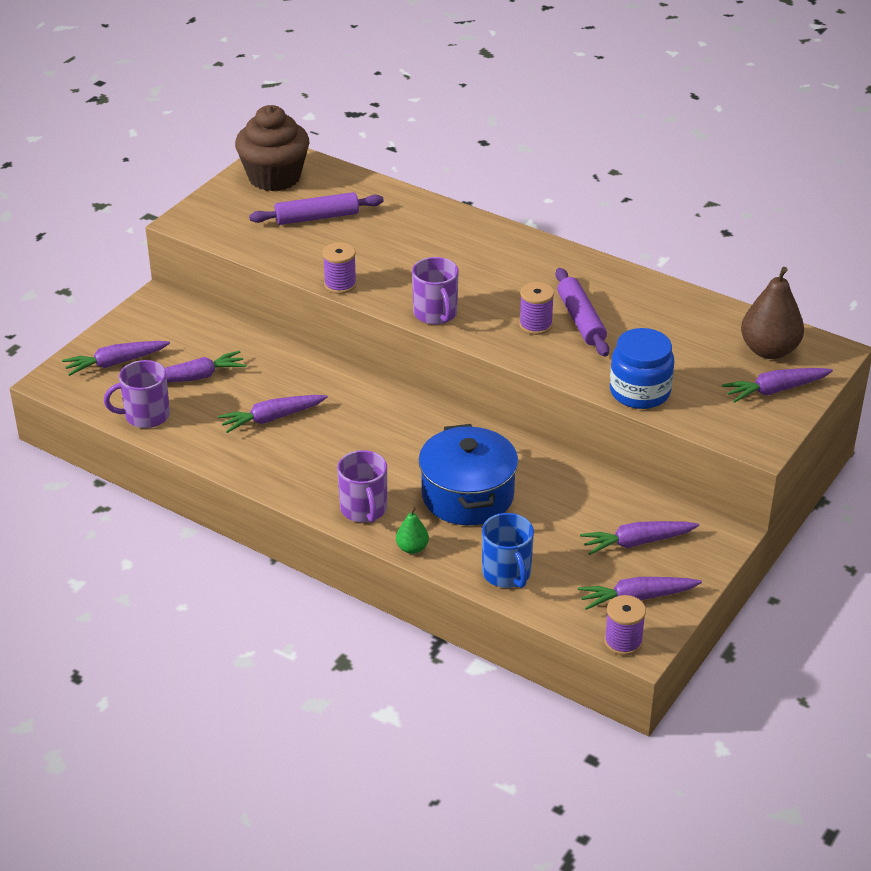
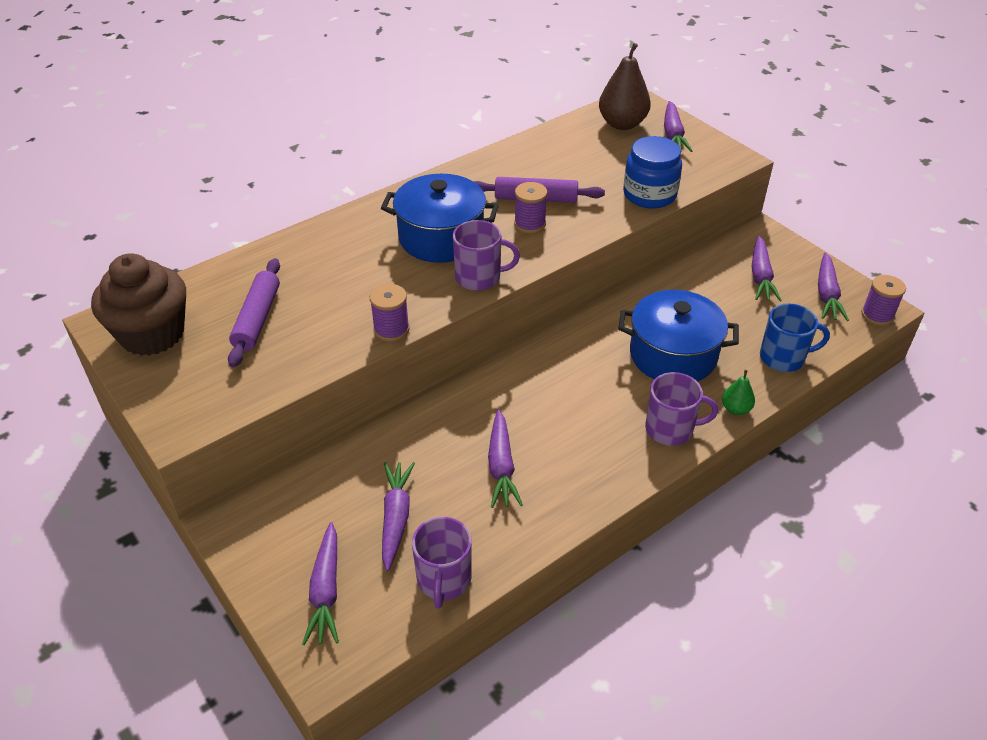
camera: 70 degrees left, 5 degrees up
(480, 279) = (441, 237): none -> blue pot

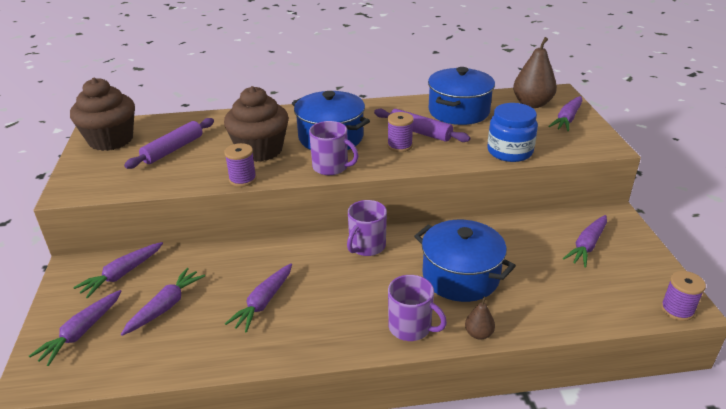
camera: 30 degrees right, 10 degrees down
(372, 283) = (260, 150): none -> brown cupcake
(444, 579) = (154, 359): purple mug -> purple mug (366, 246)
(553, 157) = (459, 111): none -> blue pot
(735, 409) = (478, 334): green pear -> brown pear
(783, 357) = (555, 311): blue mug -> none
(826, 294) = (639, 278): purple carrot -> purple carrot (122, 274)

